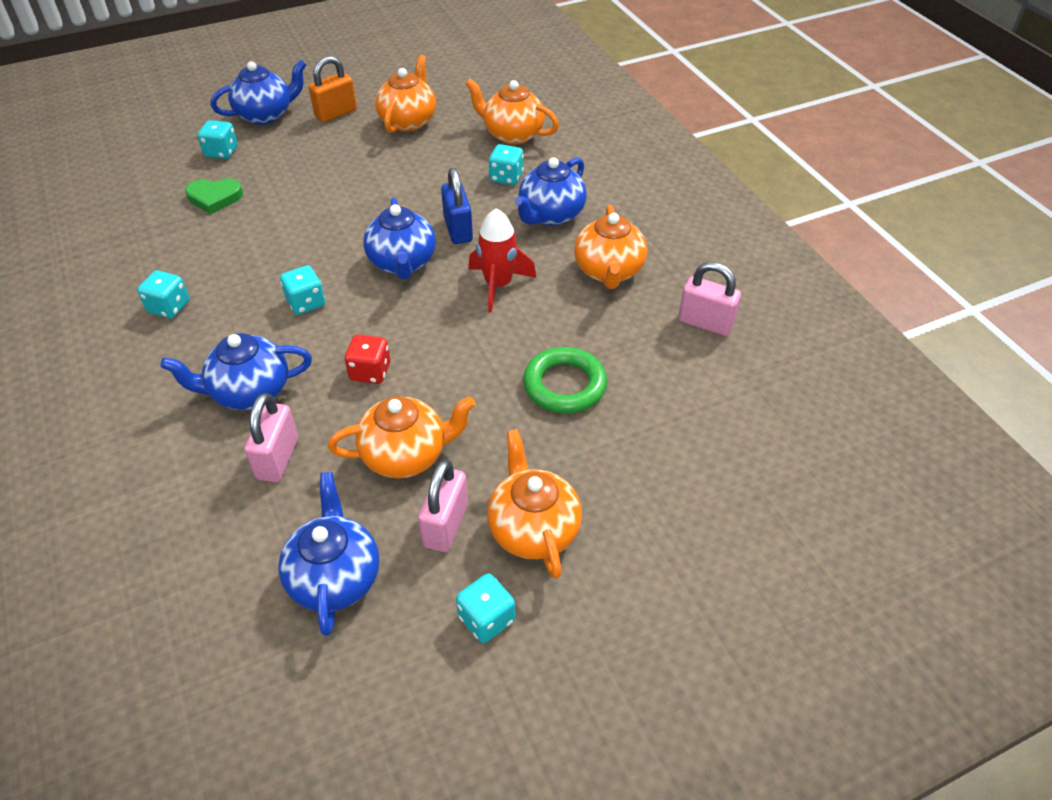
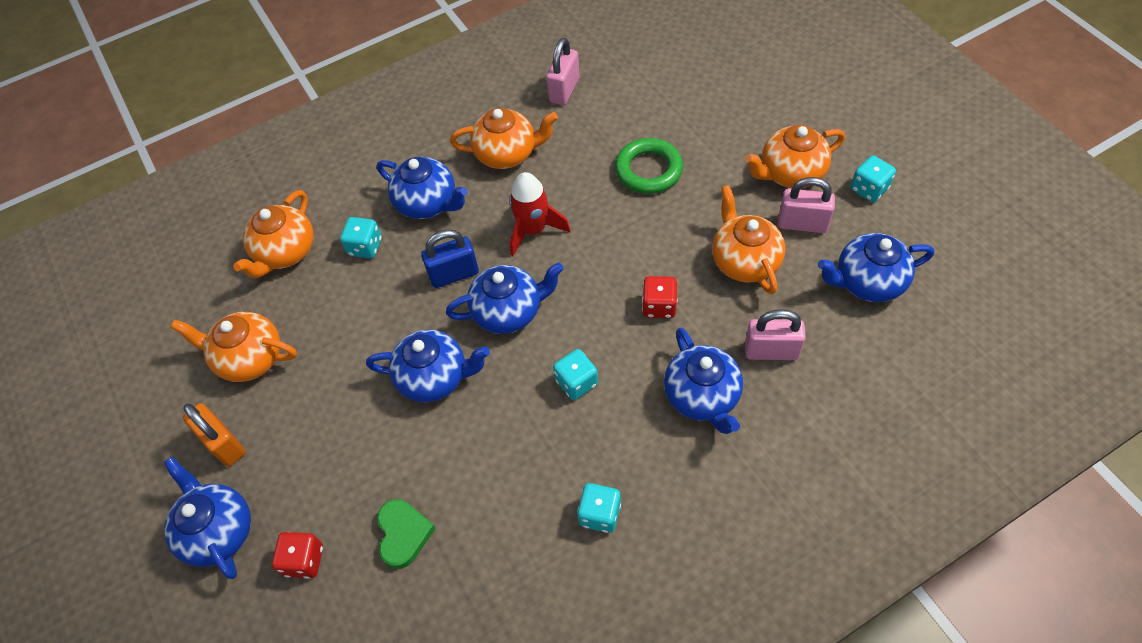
camera: 90 degrees left, 10 degrees up
(221, 152) = (304, 560): turquoise dice -> red dice
(349, 216) = (434, 377): none -> blue teapot

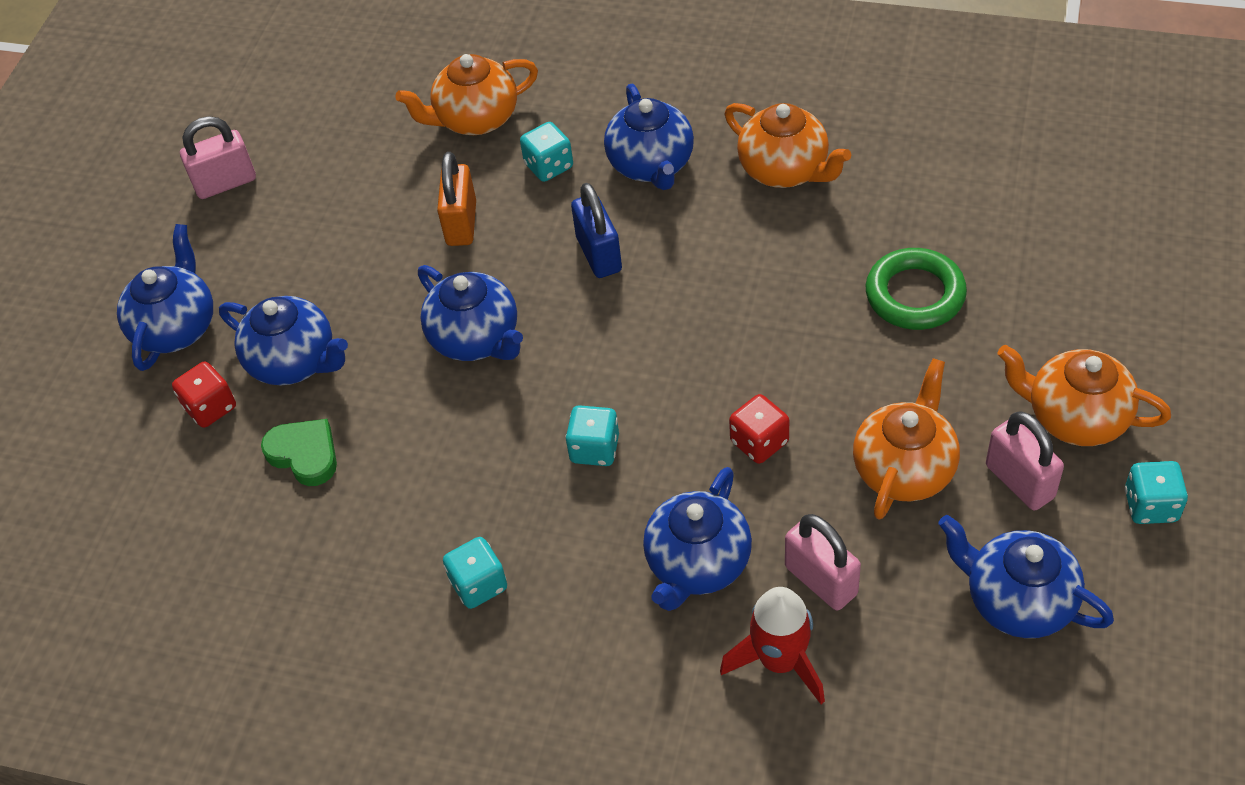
camera: 45 degrees right, 5 degrees down
(224, 444) = (253, 256): orange padlock -> orange padlock (461, 223)
(249, 358) = (347, 196): orange teapot -> none
(403, 534) = (304, 454): green heart -> green heart turned 90 degrees counterclockwise
(454, 274) = (599, 254): blue padlock -> blue padlock turned 45 degrees clockwise
(509, 311) = (609, 330): blue teapot -> blue teapot (294, 361)
(533, 230) = (723, 268): red rocket -> red rocket (780, 661)
(564, 90) = (923, 143): pink padlock -> pink padlock (225, 183)

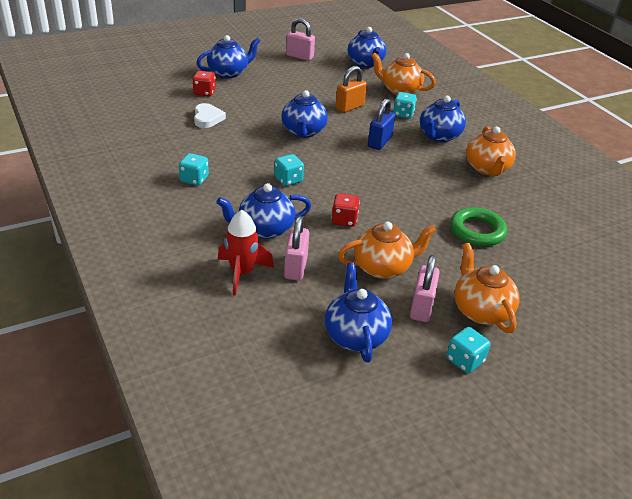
camera: 40 degrees right, 15 degrees down
(294, 361) = (244, 100): blue teapot -> blue teapot (365, 63)
(304, 454) = (207, 118): green heart -> white heart

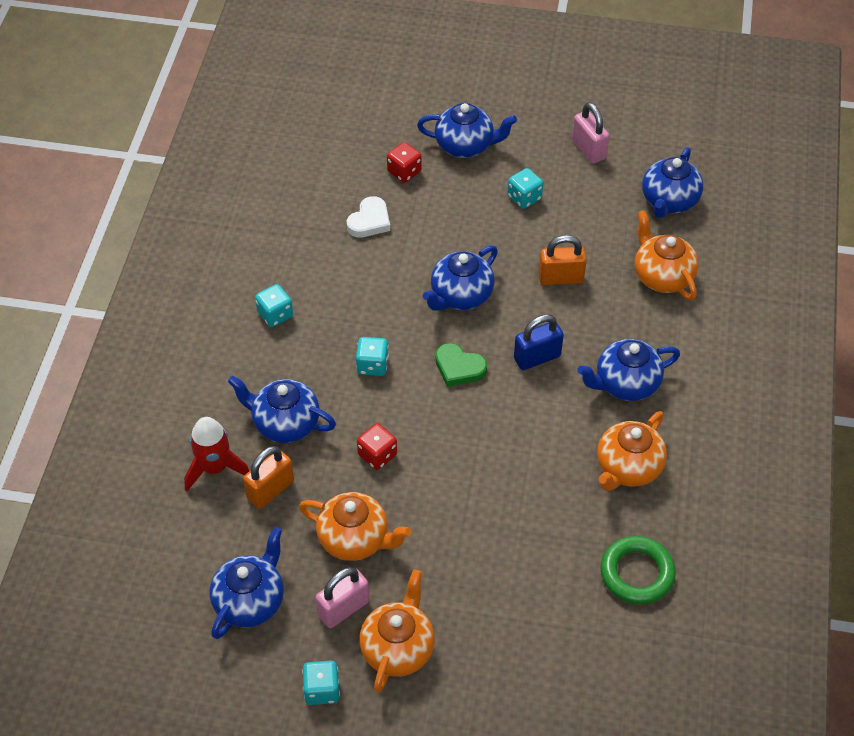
camera: 40 degrees right, 15 degrees up
(296, 267) = (270, 490): pink padlock -> orange padlock
(342, 162) = (459, 368): none -> green heart
(403, 114) = (619, 323): turquoise dice -> turquoise dice (524, 198)
(477, 231) = (508, 550): green ring -> green ring (637, 573)

